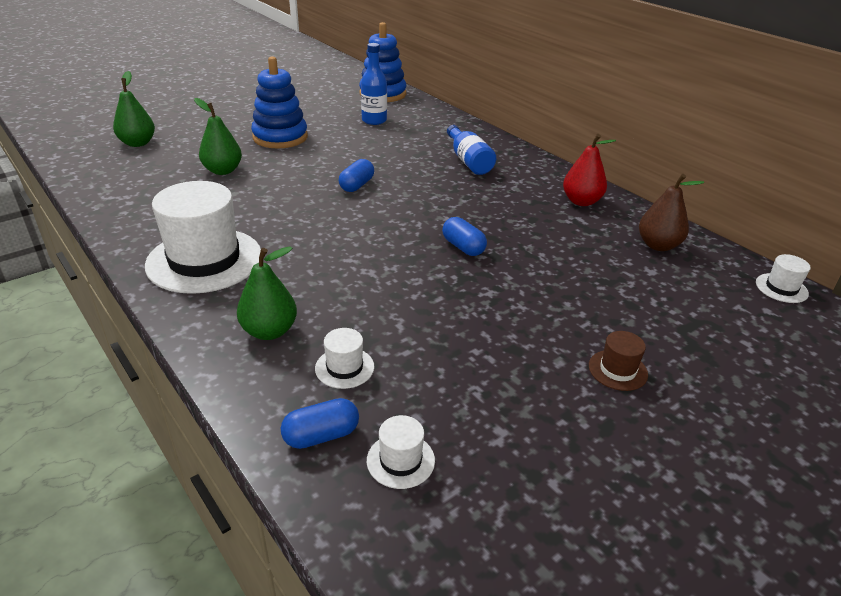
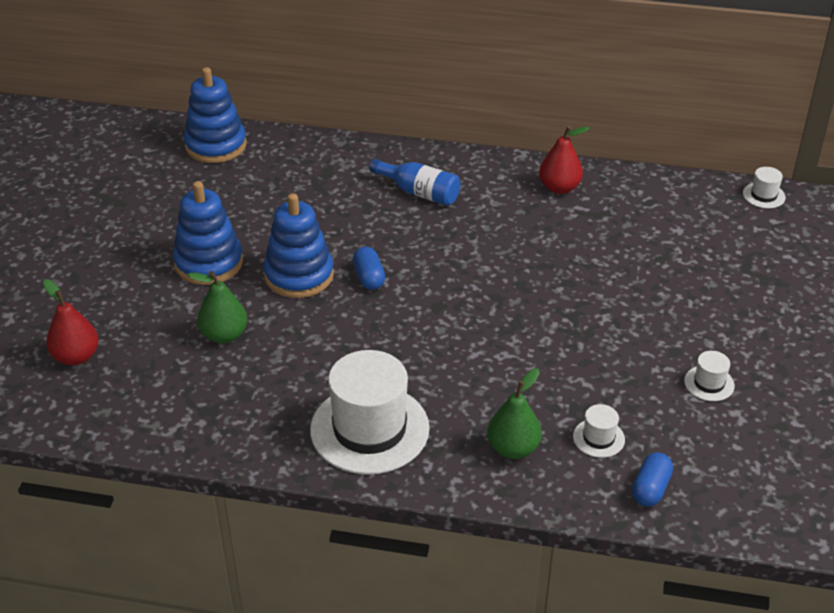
camera: 40 degrees left, 5 degrees up
(138, 143) = (76, 357): green pear -> red pear
(317, 165) = (299, 276): none -> blue stacking toy
(374, 120) = (264, 188): blue bottle -> none
(400, 460) = (710, 469): white hat -> white hat (709, 383)
(463, 247) = (536, 288): blue capsule -> none
(617, 370) = (745, 326): brown hat -> none
(658, 245) = (657, 202): brown pear -> none

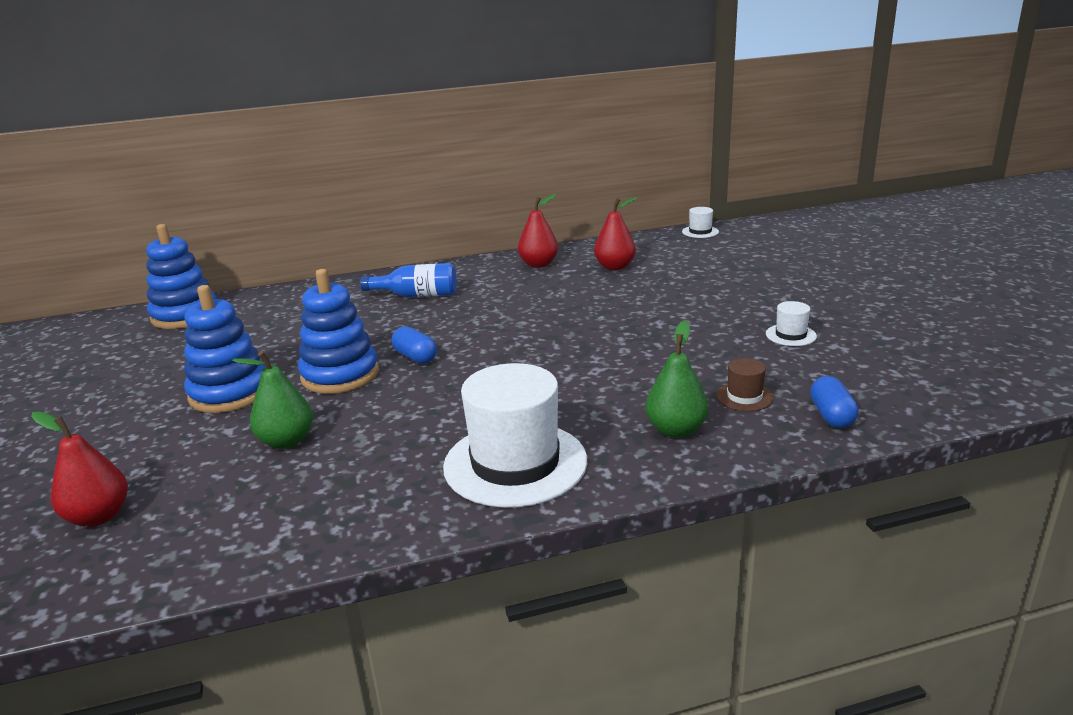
camera: 25 degrees left, 15 degrees down
(598, 438) = (744, 397): white hat -> brown hat
(629, 220) = (615, 267): none -> red pear

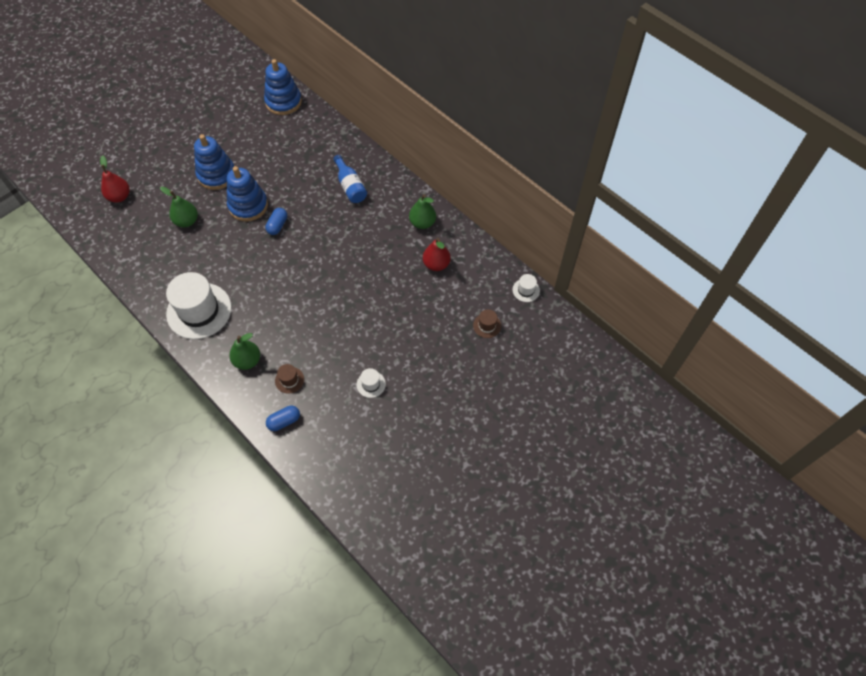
camera: 60 degrees right, 35 degrees up
(538, 264) = (422, 223): red pear -> green pear
(737, 256) = (487, 325): none -> brown hat

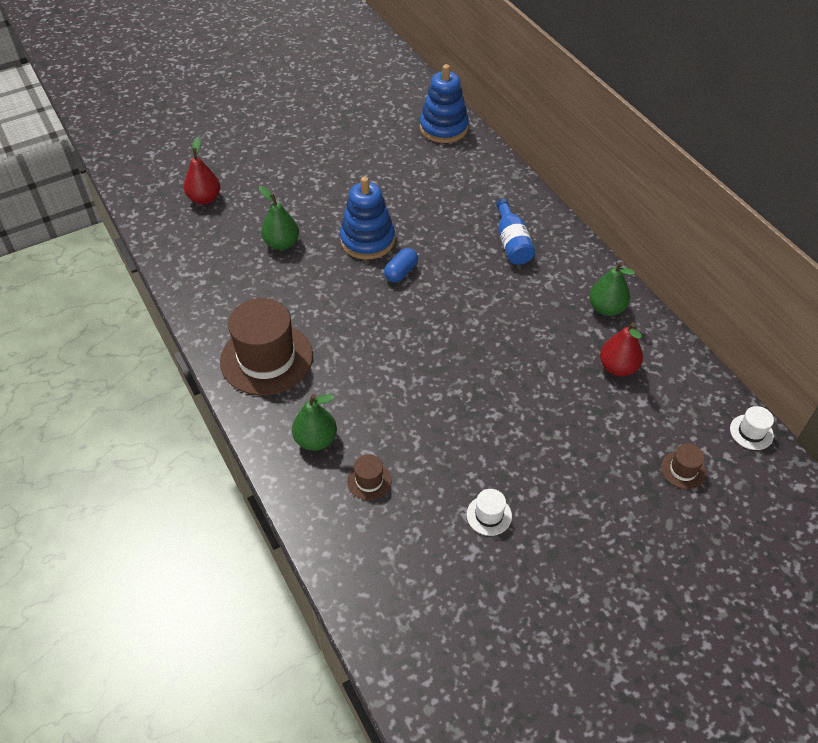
camera: 15 degrees right, 10 degrees down
(199, 311) = (266, 358): white hat -> brown hat
(216, 175) = (335, 196): blue stacking toy -> none
(284, 421) = (347, 539): blue capsule -> none

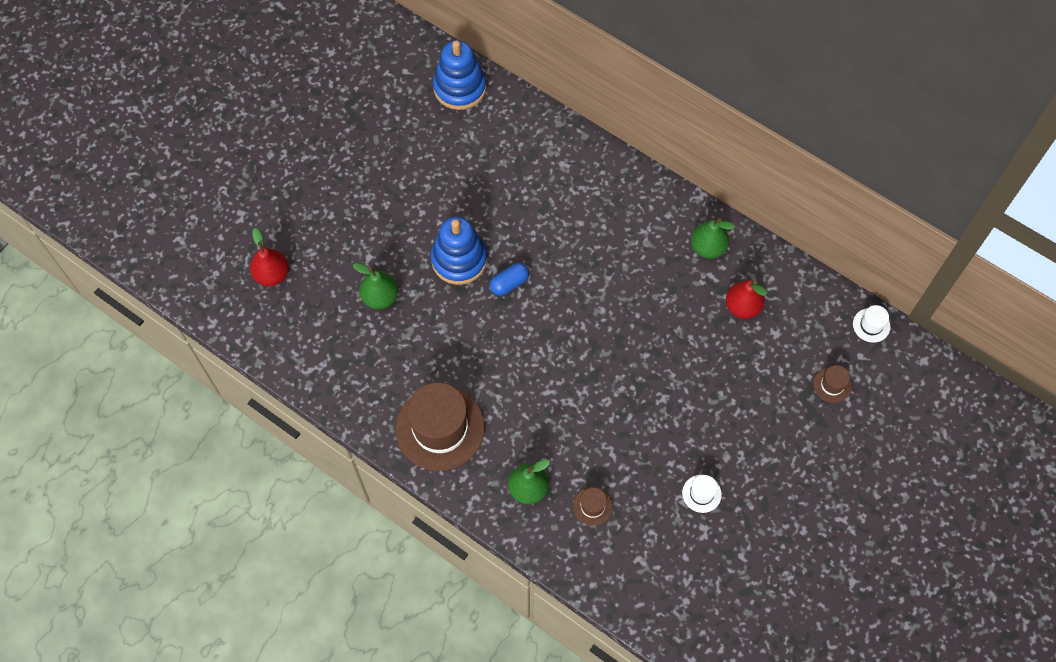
camera: 25 degrees left, 15 degrees up
(401, 272) = (509, 283): blue capsule -> blue capsule turned 45 degrees clockwise
(512, 243) = (593, 207): blue bottle -> none

